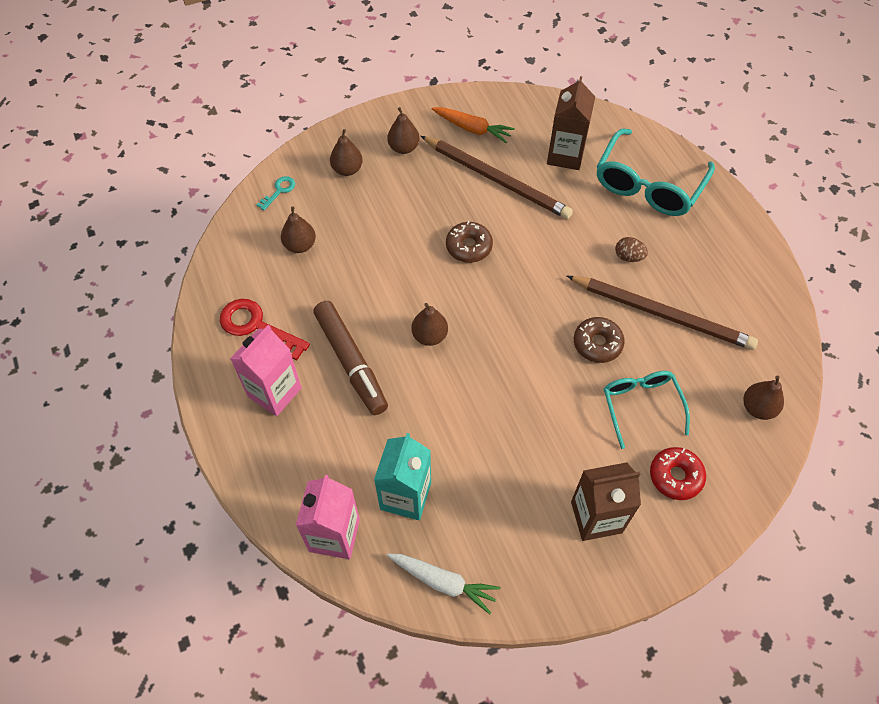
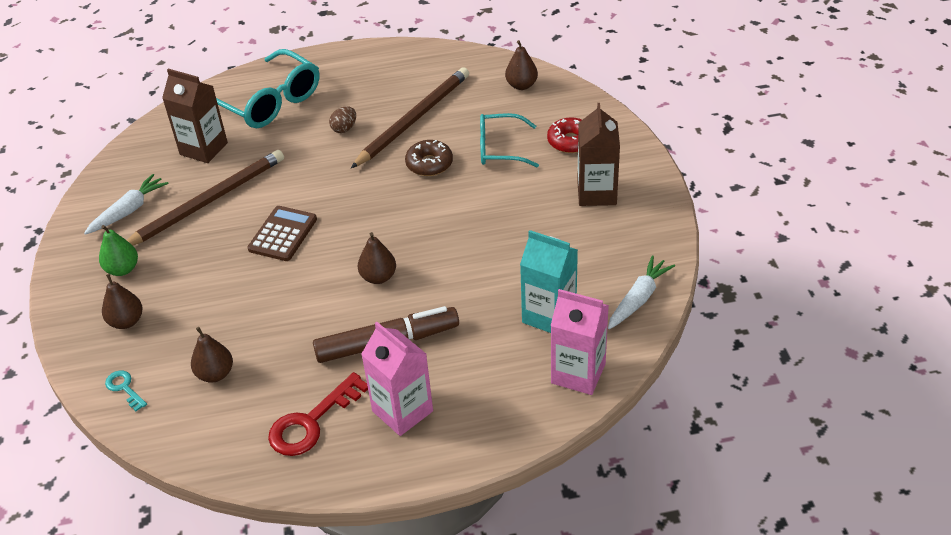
camera: 75 degrees left, 15 degrees down
(403, 148) = (122, 269): brown pear -> green pear
(469, 247) = (283, 234): brown donut -> brown calculator
(472, 129) = (129, 210): orange carrot -> white carrot

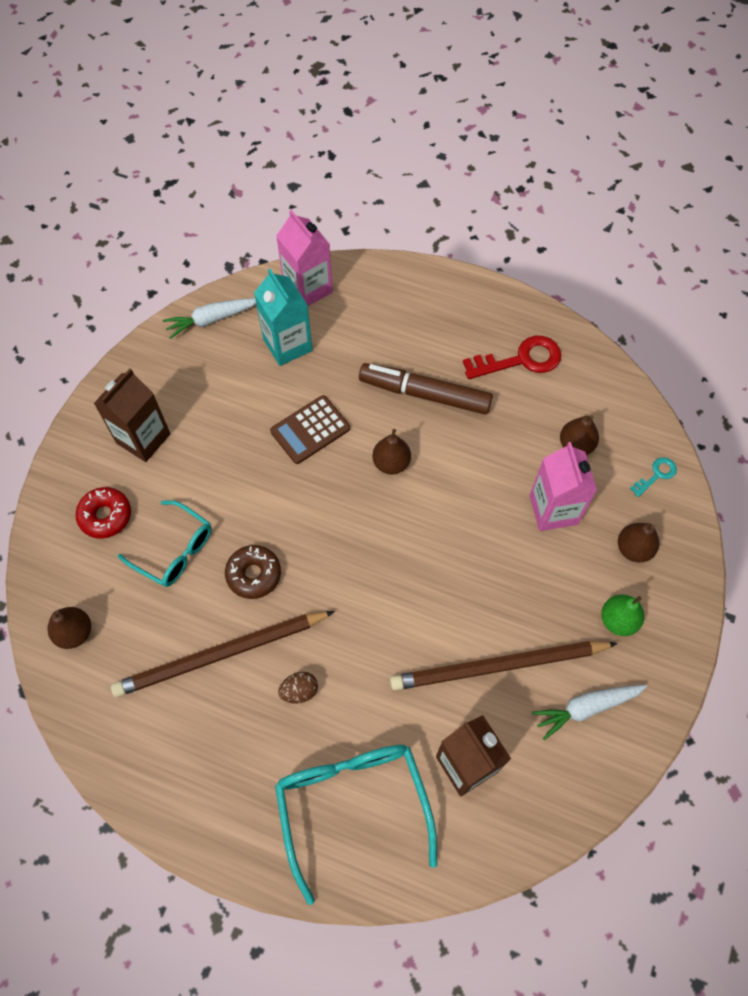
camera: 150 degrees left, 20 degrees up
(124, 388) = (656, 475): turquoise key -> turquoise key turned 120 degrees counterclockwise
(283, 234) = (446, 569): brown calculator -> brown calculator (310, 430)
(402, 411) = (450, 331): pink carton -> pink carton (553, 509)

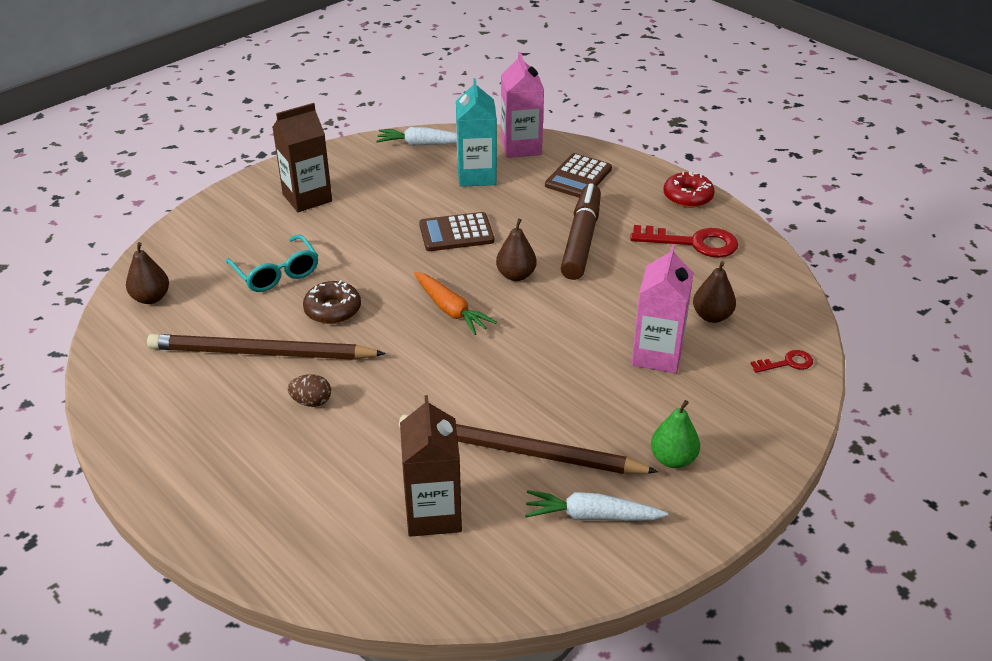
camera: 25 degrees right, 25 degrees down
(105, 516) = (237, 235): red donut -> red donut (688, 197)
(352, 804) = (297, 502): turquoise glasses -> none
(358, 530) = (451, 310): none -> orange carrot
(381, 311) = (578, 177): none -> brown calculator
(424, 394) = (581, 240): brown marker -> brown marker turned 60 degrees clockwise
(633, 549) = (726, 410): brown pear -> none
(656, 475) = (787, 363): turquoise key -> red key

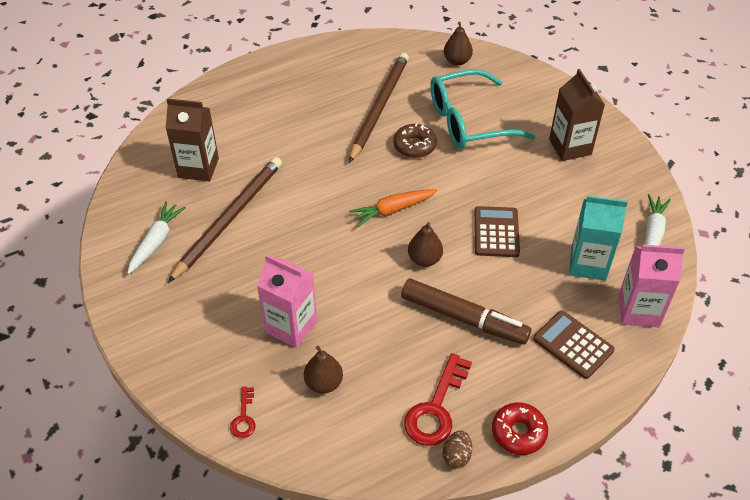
camera: 105 degrees right, 10 degrees up
(276, 273) = (468, 121): turquoise glasses -> turquoise glasses, size x1.58
(311, 402) = (321, 126): brown egg -> brown egg (456, 456)
(673, 459) = (180, 300): green pear -> none

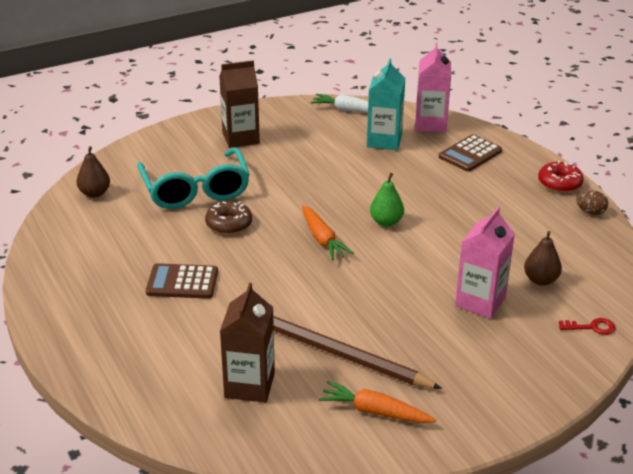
camera: 90 degrees left, 15 degrees down
(156, 241) = (374, 411): white carrot -> orange carrot
(379, 107) = (162, 246): brown pencil -> none
(424, 259) = (386, 222): brown pear -> green pear
(436, 408) = (549, 220): red key -> none
(464, 318) = (452, 203): brown marker -> none
(496, 232) = (350, 182): brown calculator -> brown calculator (182, 282)

